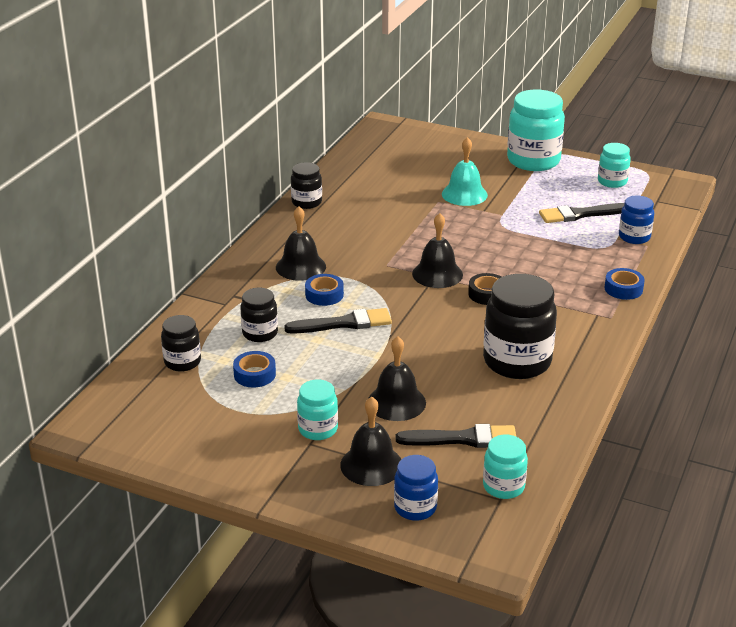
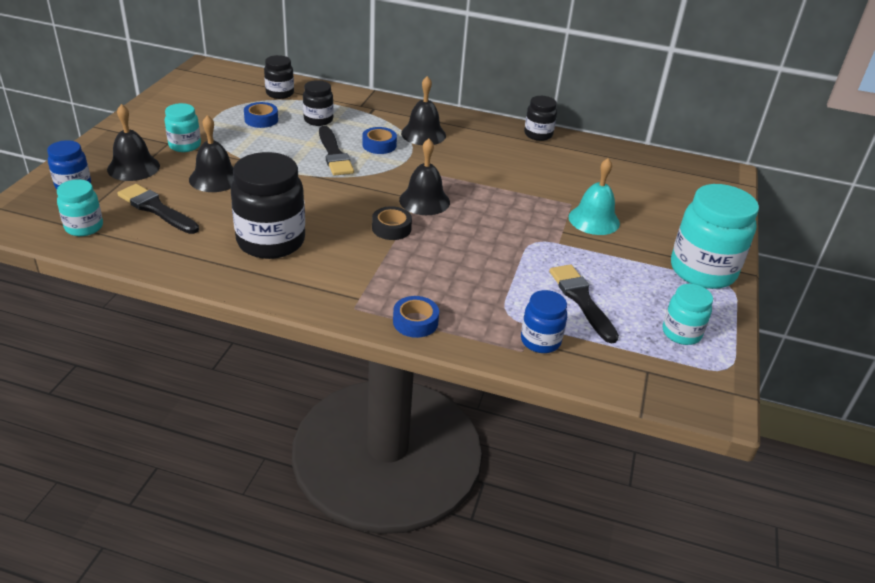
camera: 80 degrees right, 5 degrees up
(463, 439) = (156, 209): black brush -> black brush turned 135 degrees clockwise

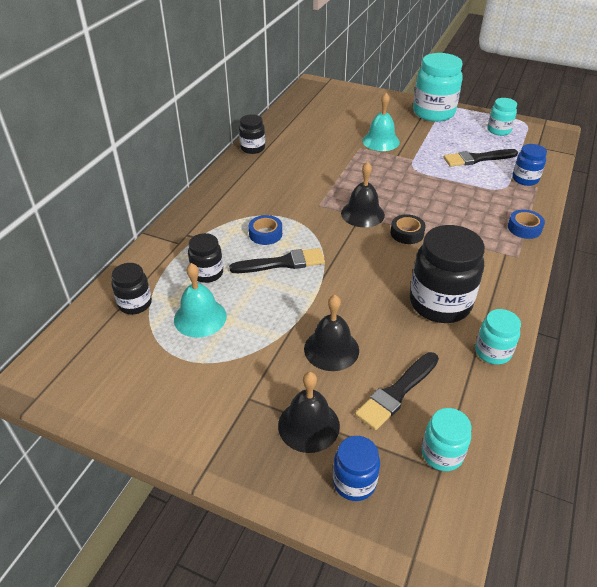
camera: 80 degrees left, 5 degrees up
(185, 145) = (257, 381): turquoise jar -> turquoise jar (492, 352)
(261, 120) = (200, 317): blue tape -> turquoise bell
(423, 134) = (246, 207): black bell -> none

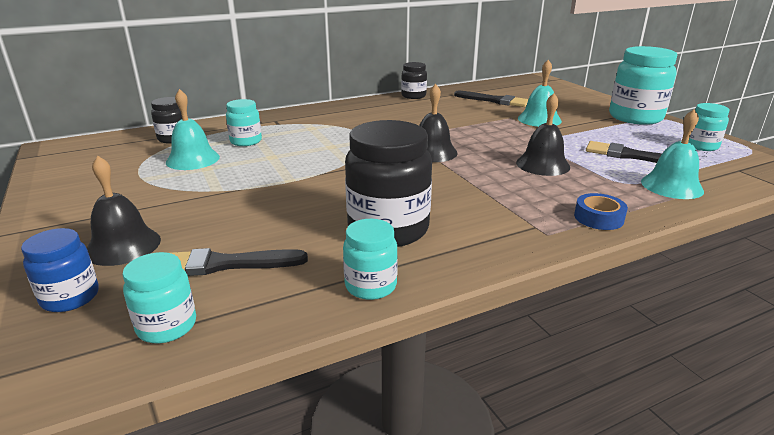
camera: 40 degrees right, 15 degrees down
(207, 273) = (246, 141): black jar -> turquoise jar
(265, 234) = (328, 137): blue tape -> none
(282, 263) = (307, 155): black brush -> black brush (494, 100)
(331, 349) = (236, 213): black bell -> black bell (542, 164)
(407, 233) = (450, 176): black tape -> none
(525, 179) = (671, 186): blue jar -> turquoise bell

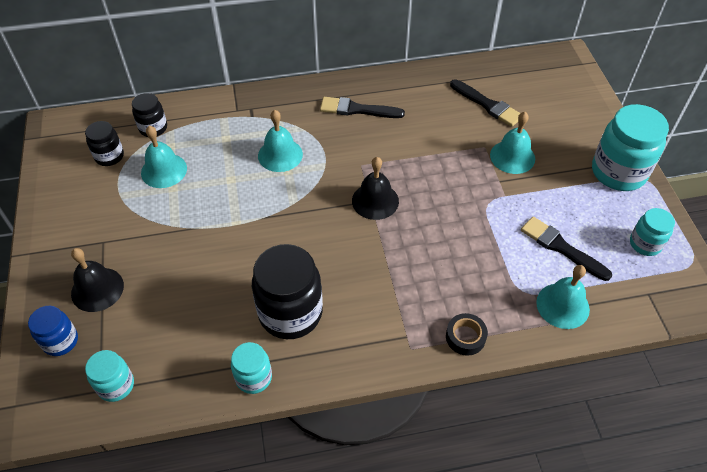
camera: 15 degrees right, 25 degrees up
(224, 264) = (162, 328): black brush -> black brush (357, 109)
(246, 141) = (215, 146): turquoise jar -> none
(318, 139) = (280, 155): none -> turquoise bell
(413, 96) = (406, 78): black jar -> black jar (109, 156)
(542, 164) = (466, 244): black bell -> none
(598, 218) = (465, 337): blue tape -> black tape

